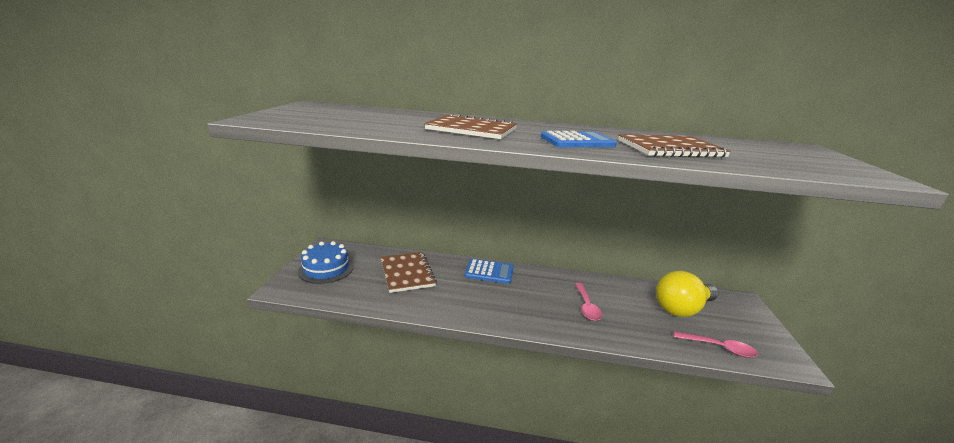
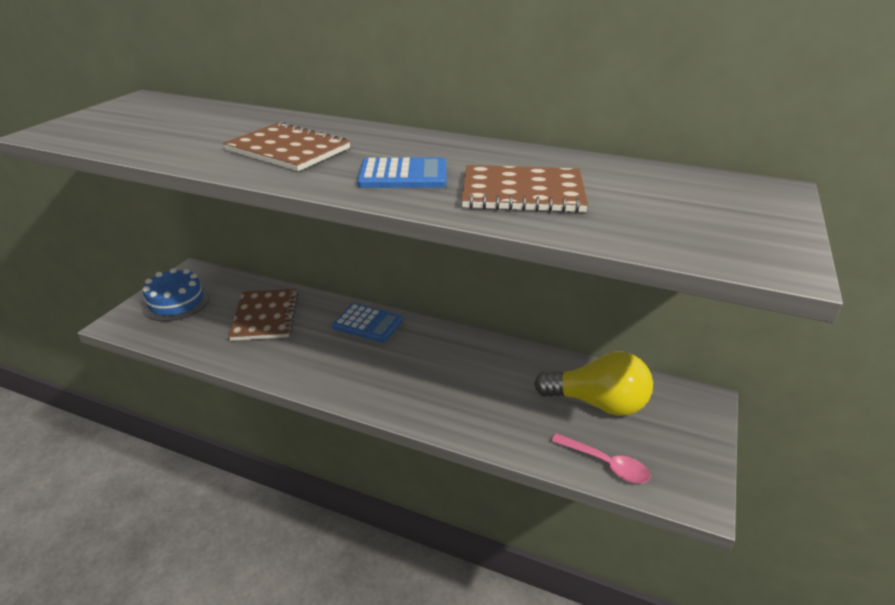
camera: 15 degrees right, 10 degrees up
(586, 306) = (463, 385): pink spoon -> none
(682, 309) = (597, 403): yellow light bulb -> yellow light bulb turned 150 degrees counterclockwise

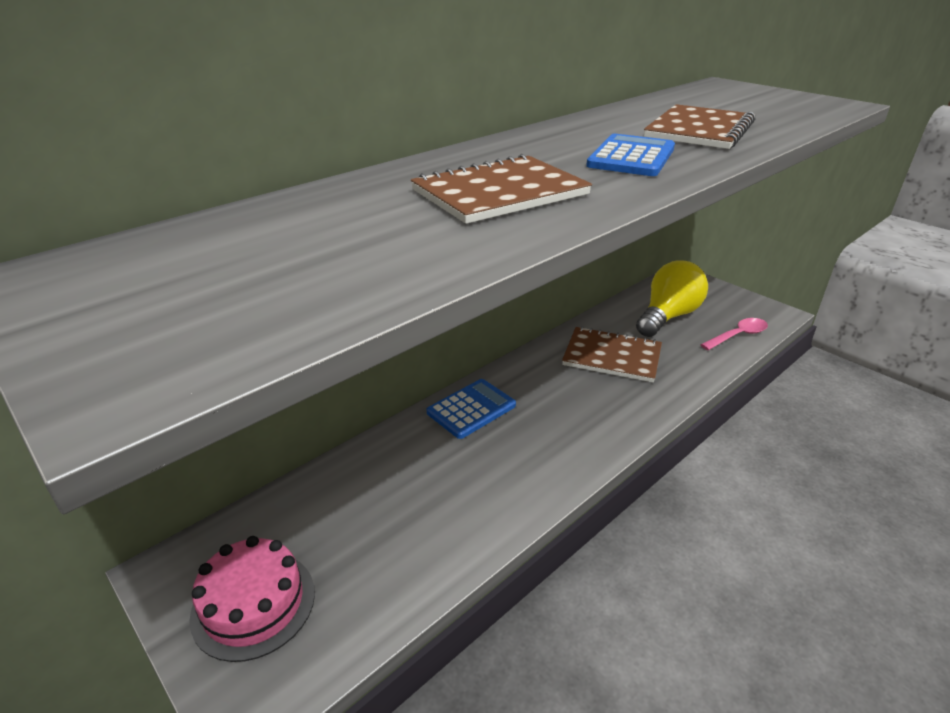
camera: 65 degrees left, 0 degrees up
(176, 302) = (253, 604): blue cake -> pink cake
(265, 316) = (386, 496): brown notebook -> brown notebook (612, 356)

